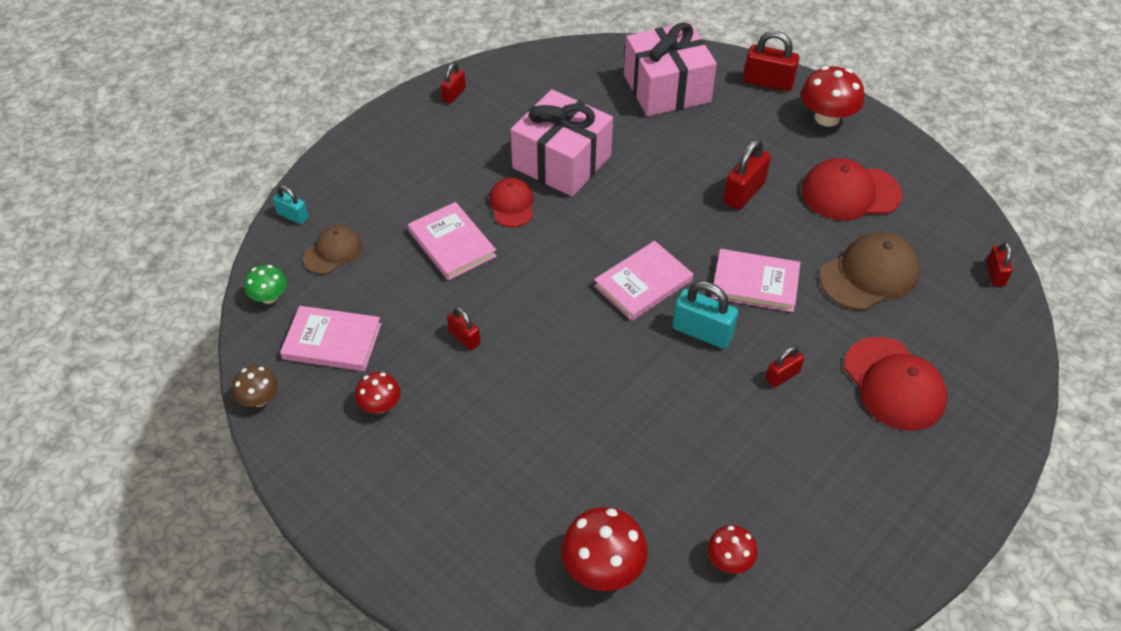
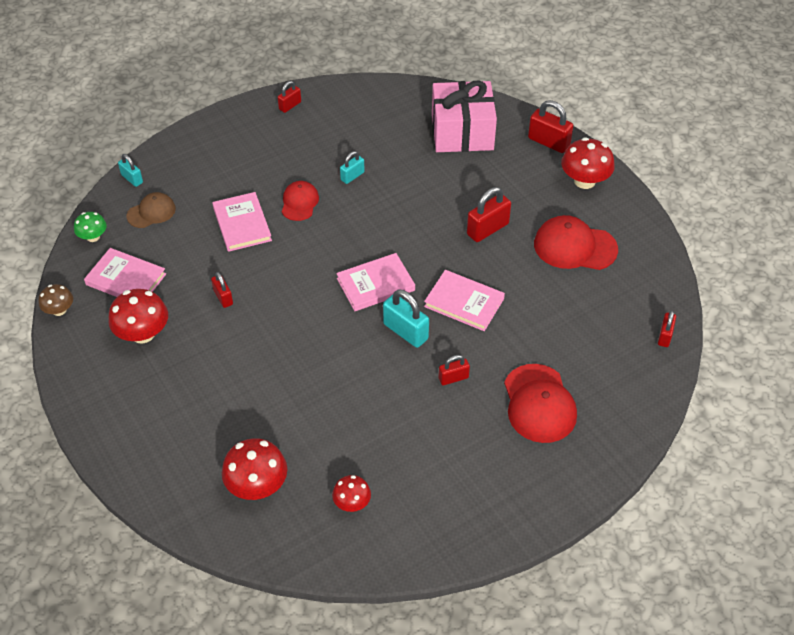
camera: 15 degrees right, 0 degrees up
(380, 405) = (143, 333): red mushroom -> red mushroom, size x1.70
(561, 162) = (352, 176): pink gift -> turquoise padlock
(869, 275) = (559, 315): brown cap -> none

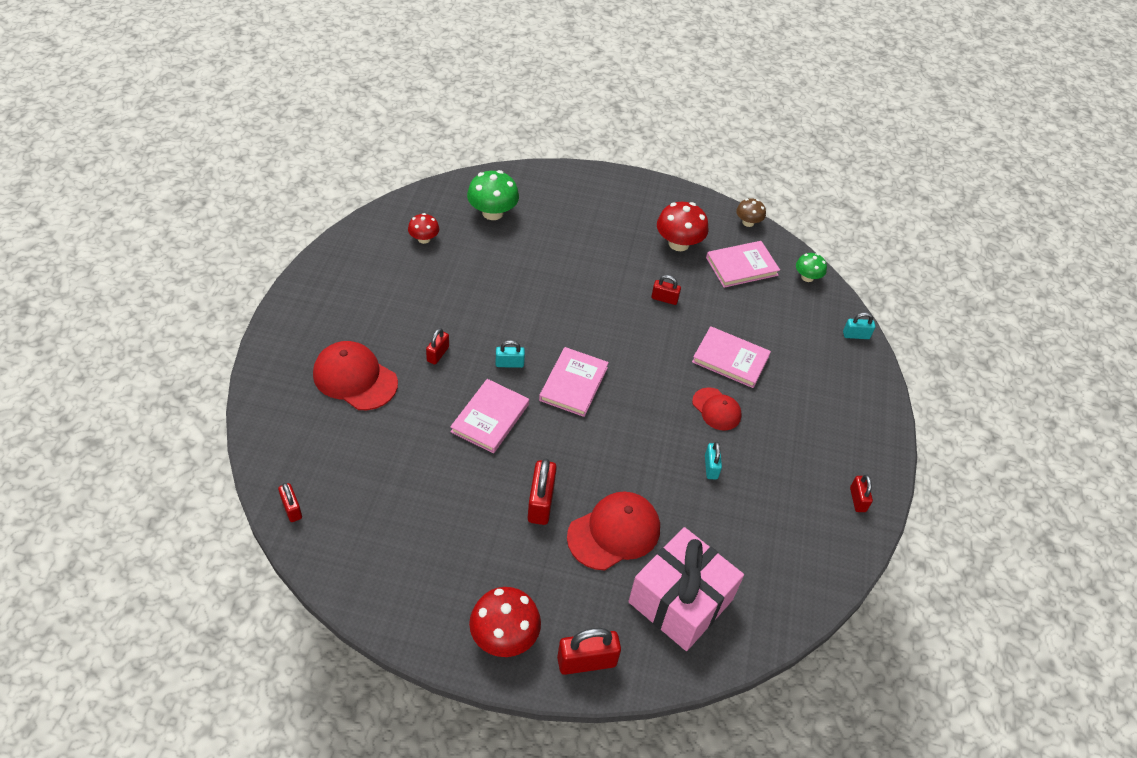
camera: 130 degrees right, 0 degrees up
(151, 212) = (802, 321): brown cap -> none
(257, 485) = (492, 213): red mushroom -> green mushroom
(405, 331) = (509, 363): turquoise padlock -> turquoise padlock, size x0.60
(464, 302) = (490, 418): pink book -> pink book turned 45 degrees counterclockwise
(574, 247) = (446, 544): red cap -> red cap (614, 532)

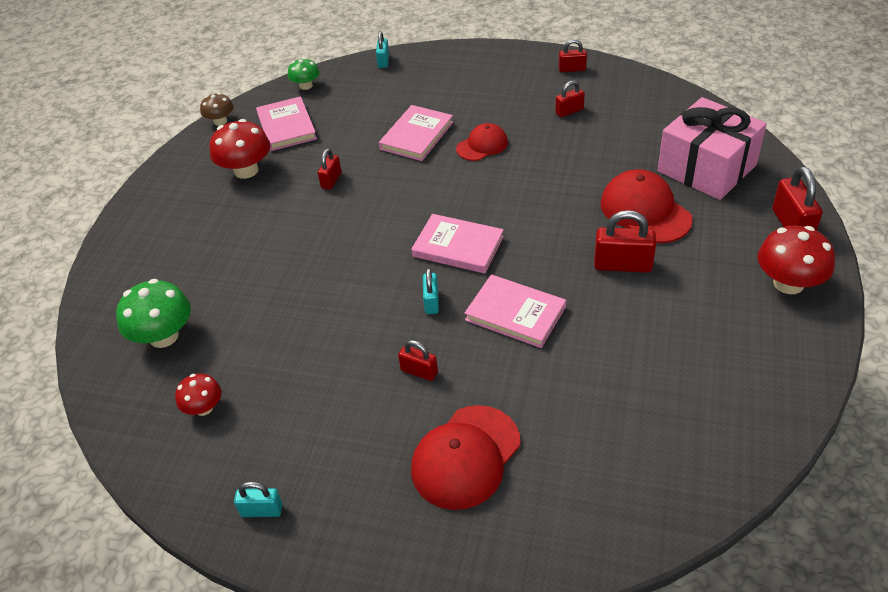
camera: 80 degrees left, 5 degrees down
(291, 508) = (688, 497): red padlock -> red padlock (569, 111)
(711, 467) = (553, 149): turquoise padlock -> turquoise padlock (261, 510)

